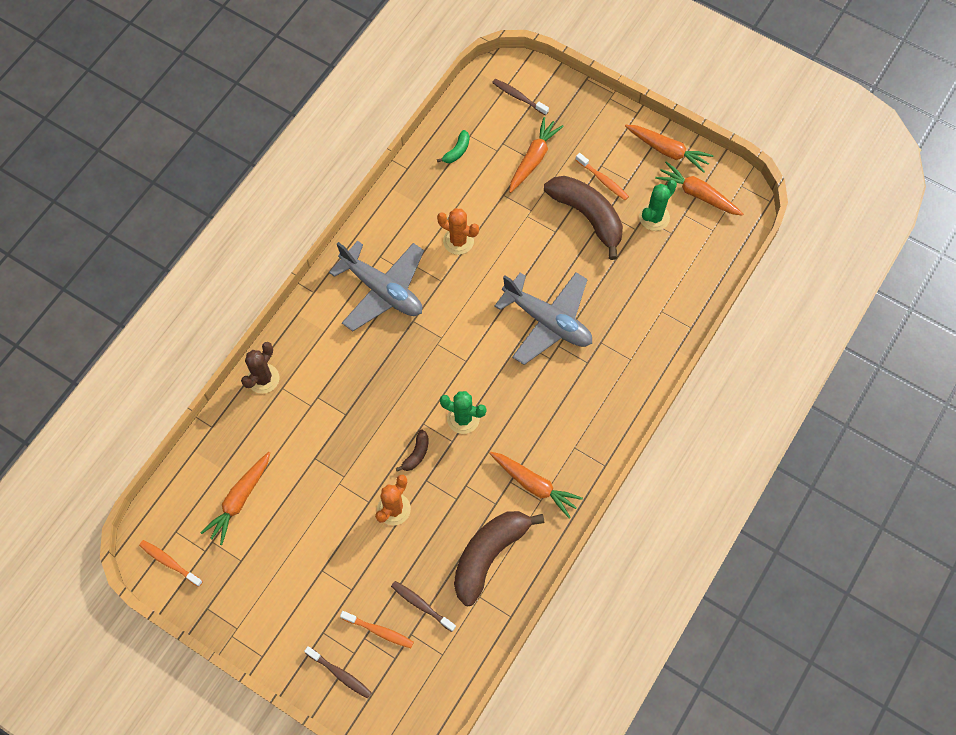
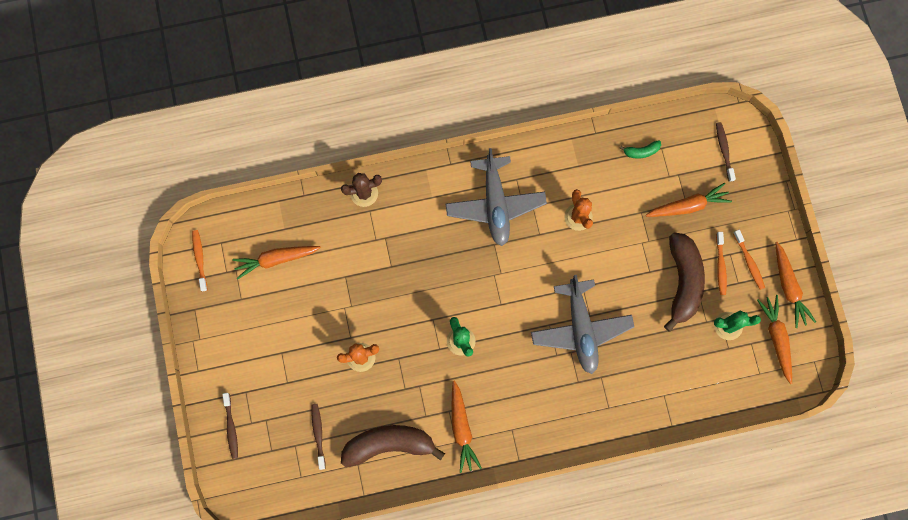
camera: 45 degrees right, 10 degrees up
(379, 631) = (278, 425): orange toothbrush -> orange toothbrush (749, 262)
(416, 454) = (409, 335): brown banana -> none

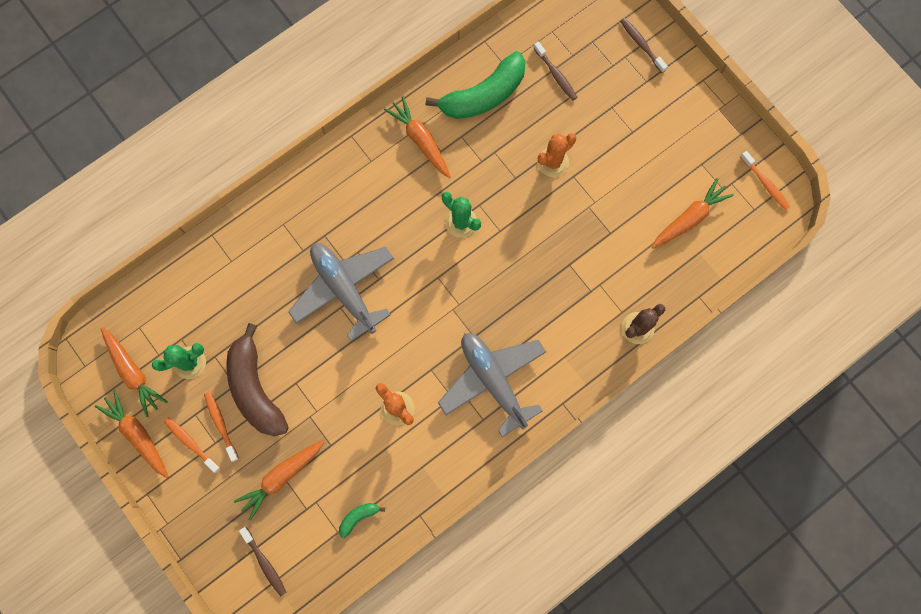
camera: 155 degrees right, 0 degrees up
(389, 444) = (483, 95): brown banana -> green banana

